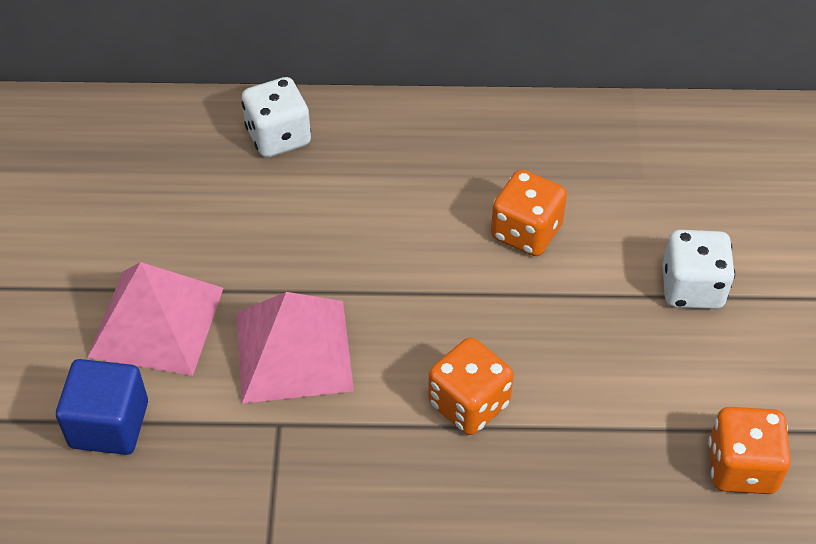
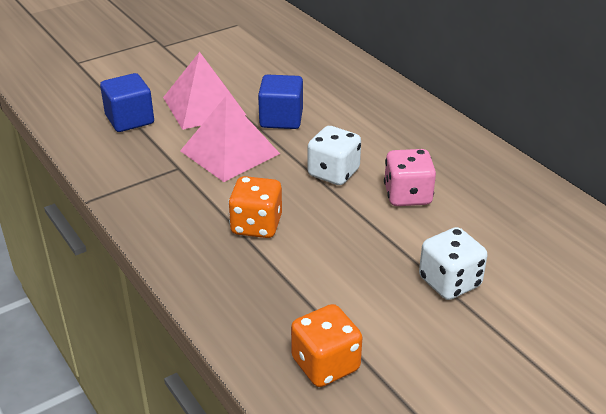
camera: 55 degrees right, 15 degrees down
(267, 257) = (281, 119): none -> blue cube
(278, 137) = (364, 88): white dice -> white dice (333, 173)
(526, 232) = (407, 195): orange dice -> pink dice

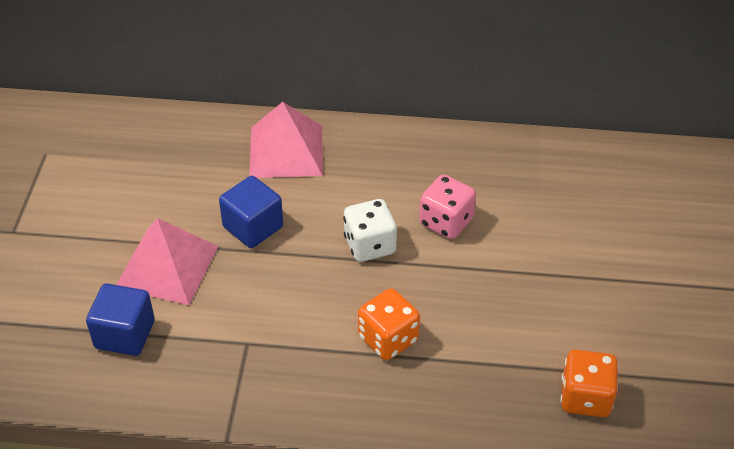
camera: 50 degrees left, 10 degrees up
(230, 152) = (264, 293): pink pyramid -> pink pyramid (286, 151)
(449, 282) = (565, 269): white dice -> none

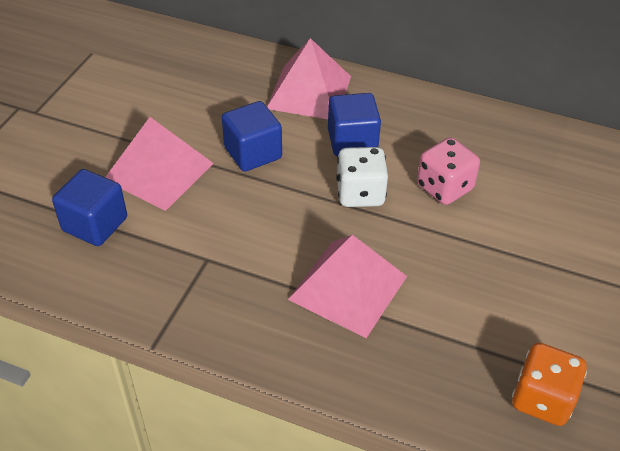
camera: 15 degrees right, 0 degrees up
(345, 194) = (352, 141): none -> blue cube
(388, 339) = (348, 287): orange dice -> pink pyramid

